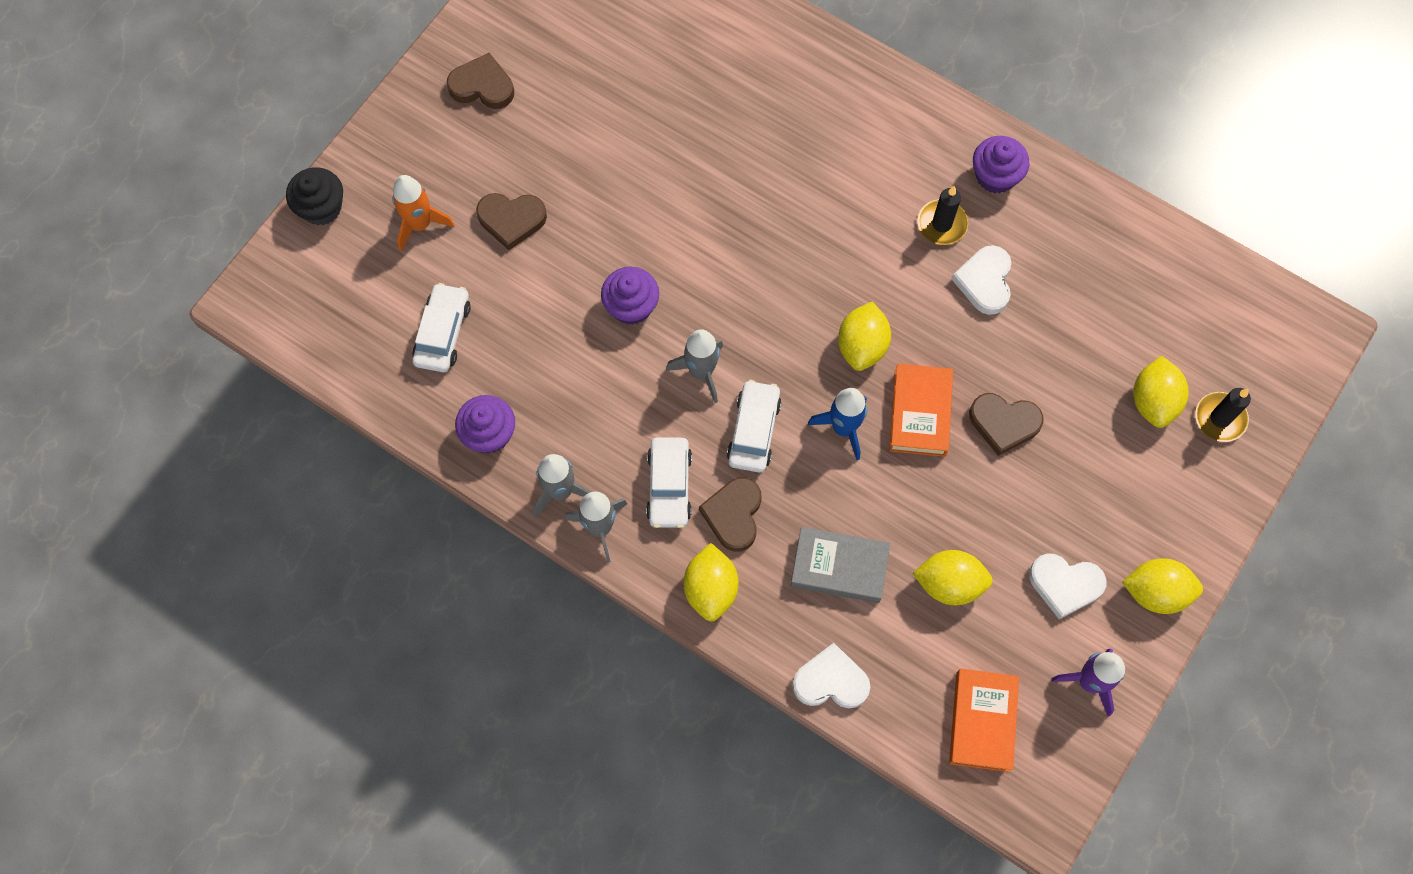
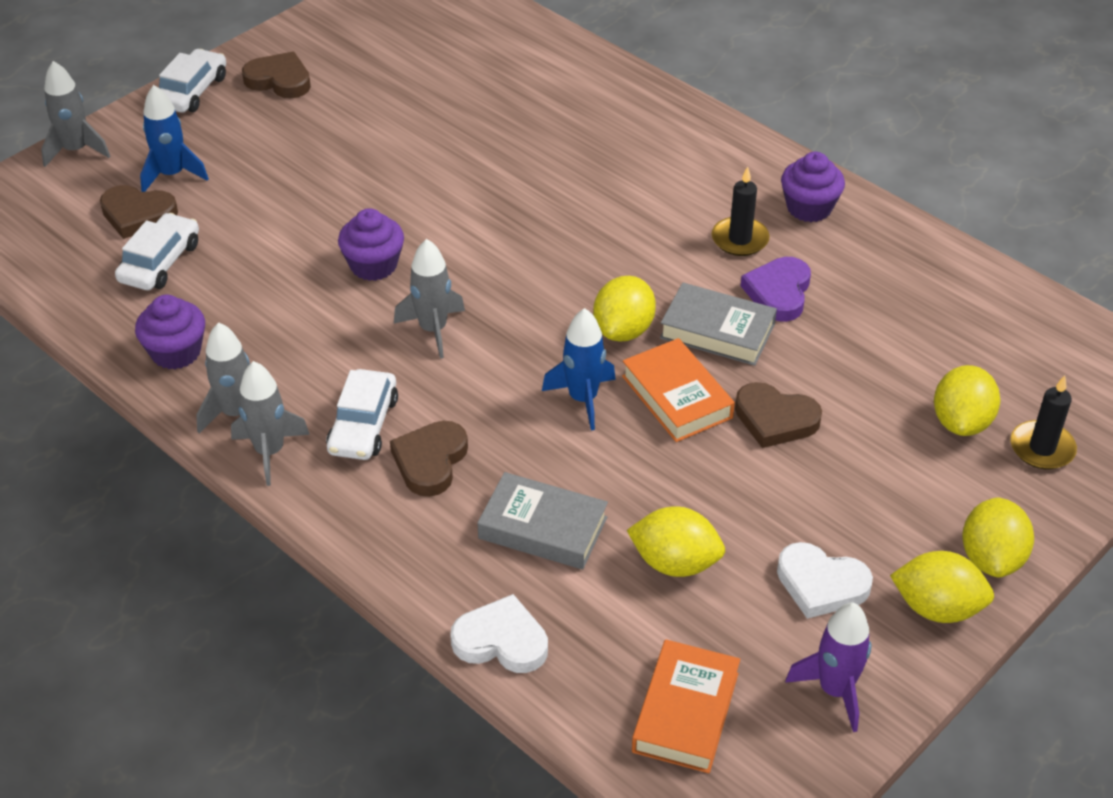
camera: 10 degrees right, 25 degrees down
(321, 207) = (76, 150): black cupcake -> grey rocket
(420, 224) = (172, 174): orange rocket -> blue rocket
(511, 220) = (269, 182): brown heart -> brown heart (137, 215)
(711, 589) = (381, 527): yellow lemon -> yellow lemon (991, 558)
(754, 431) = (477, 388): white car -> white car (192, 91)
(920, 413) = (676, 397): orange book -> orange book turned 45 degrees counterclockwise
(940, 334) = (717, 331): none -> grey book
(985, 282) = (778, 292): white heart -> purple heart

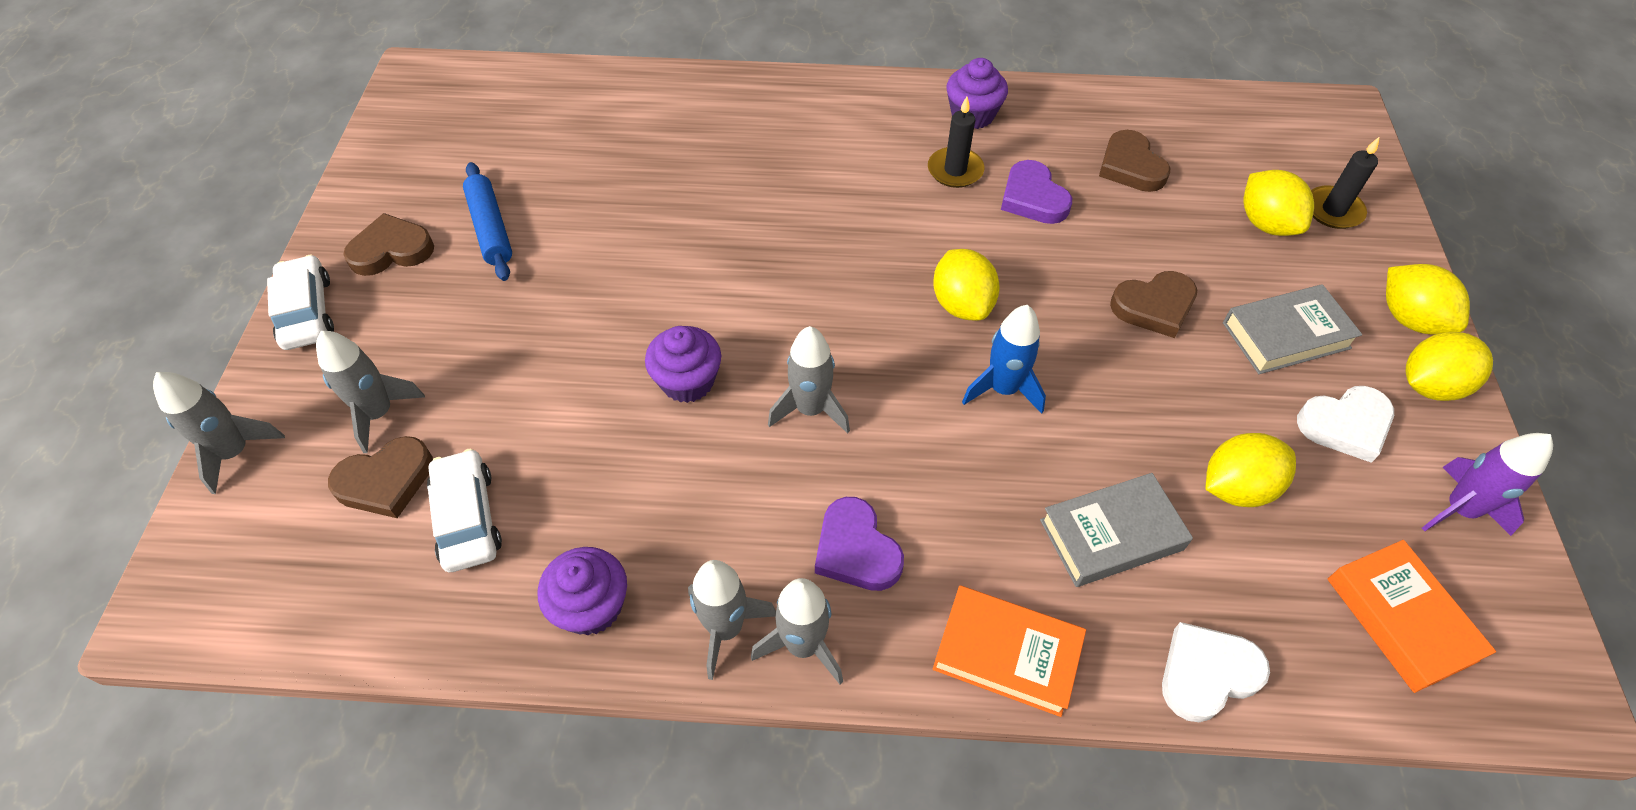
camera: 40 degrees left, 10 degrees up
(172, 174) = (379, 413): blue rocket -> grey rocket
(355, 100) = (491, 228): none -> blue rolling pin
(363, 425) = (856, 550): white car -> purple heart
(430, 461) = (953, 542): brown heart -> brown heart (1130, 166)
(676, 397) = (1067, 337): orange book -> orange book (1006, 654)
(717, 331) = (1029, 259): grey book -> grey book (1286, 335)

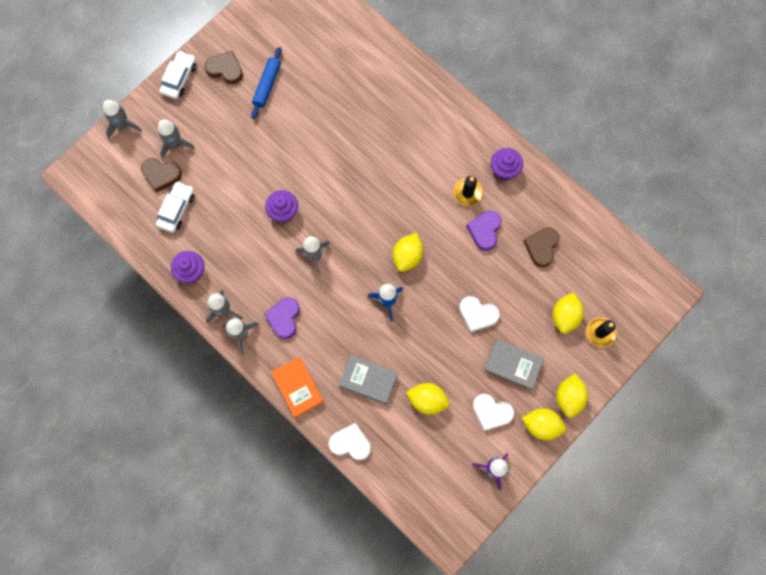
camera: 40 degrees right, 20 degrees up
(1154, 307) = (477, 314): brown heart -> white heart
(1401, 619) = (429, 480): orange book -> none

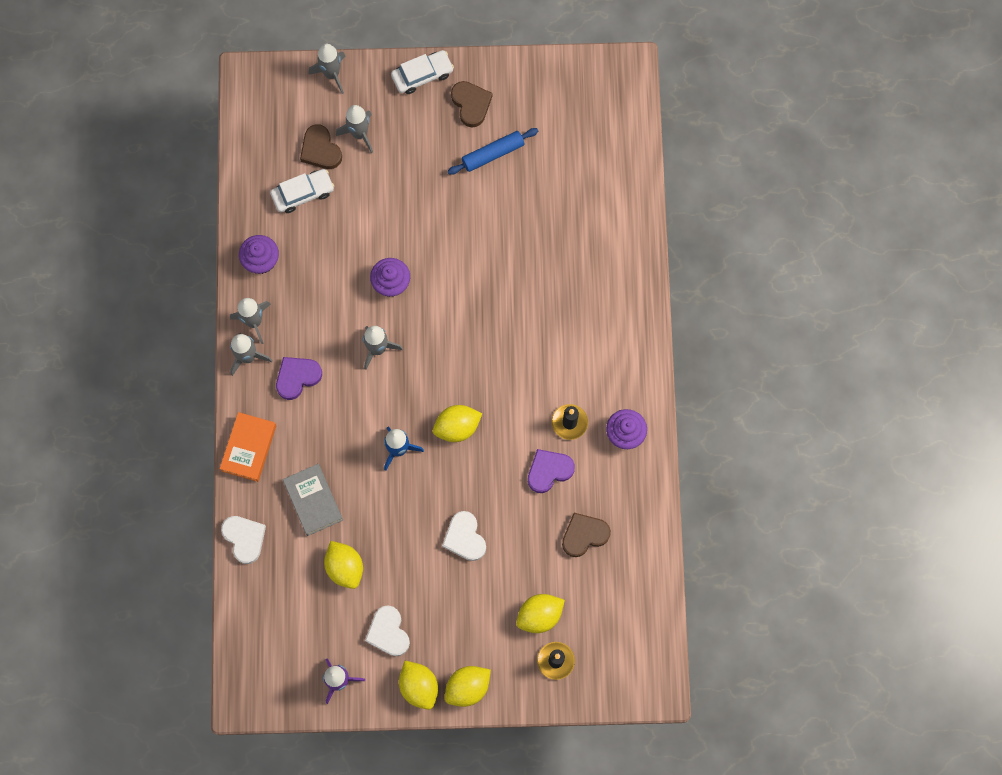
camera: 45 degrees right, 0 degrees up
(513, 365) = (449, 611): grey book -> none

